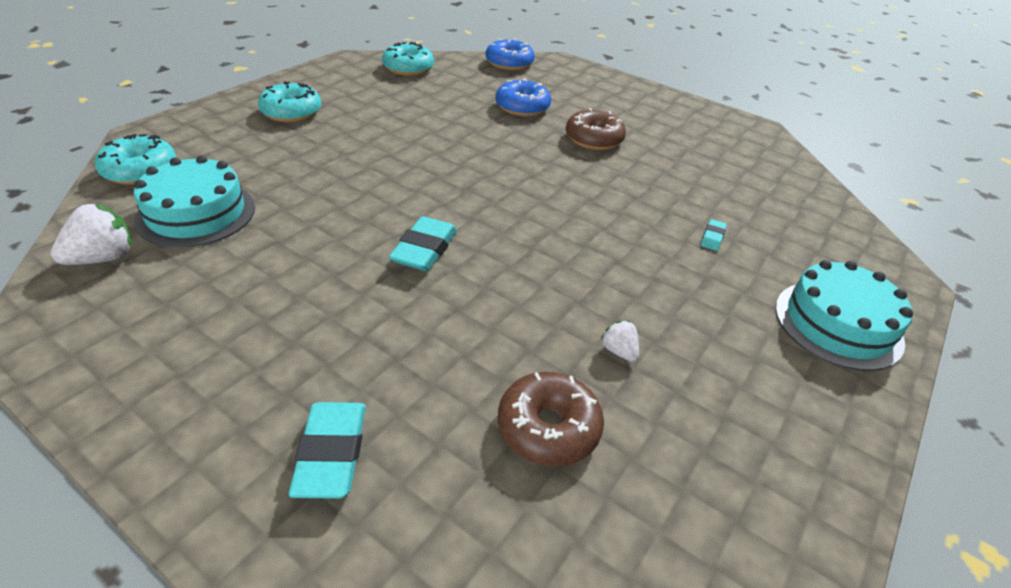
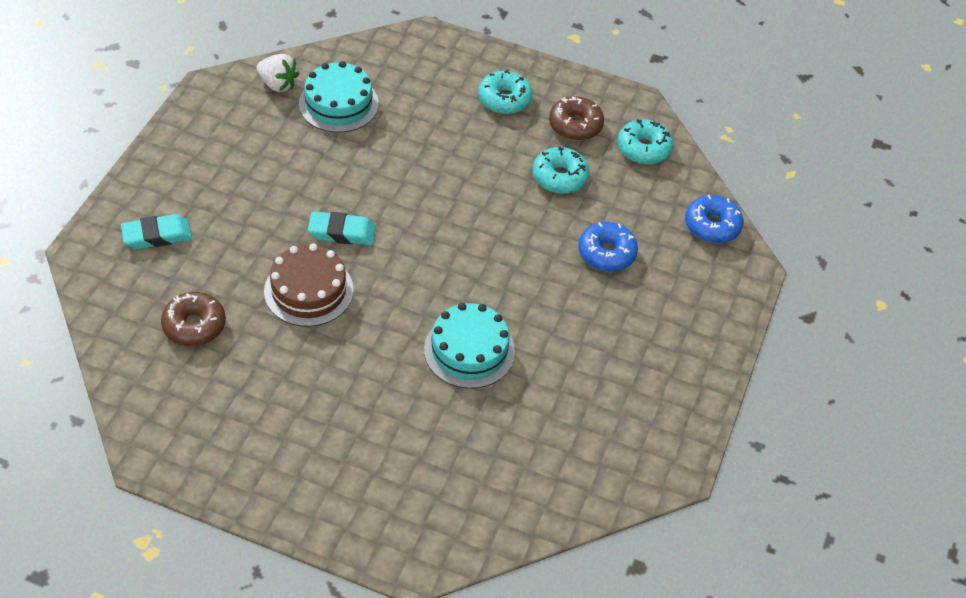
camera: 75 degrees right, 10 degrees up
(140, 170) = (377, 56): turquoise donut -> turquoise donut (559, 177)
(512, 294) = (308, 290): none -> brown cake
(593, 139) = (567, 318): brown donut -> brown donut (575, 125)
(619, 351) = (268, 356): white strawberry -> none
(712, 238) = (428, 416): turquoise eraser -> none
(838, 324) = (338, 498): turquoise cake -> turquoise cake (469, 350)

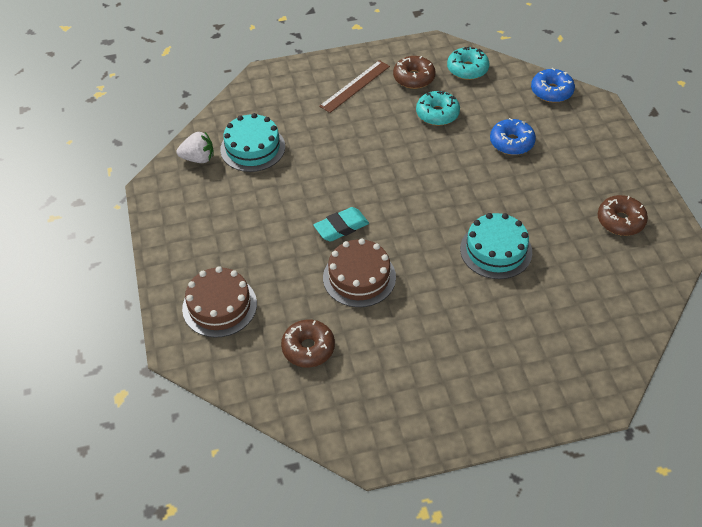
camera: 30 degrees left, 0 degrees up
(157, 236) = (219, 306): turquoise eraser -> brown cake
(504, 99) = (355, 86): turquoise donut -> brown ruler
(634, 405) = (620, 221): none -> brown donut

